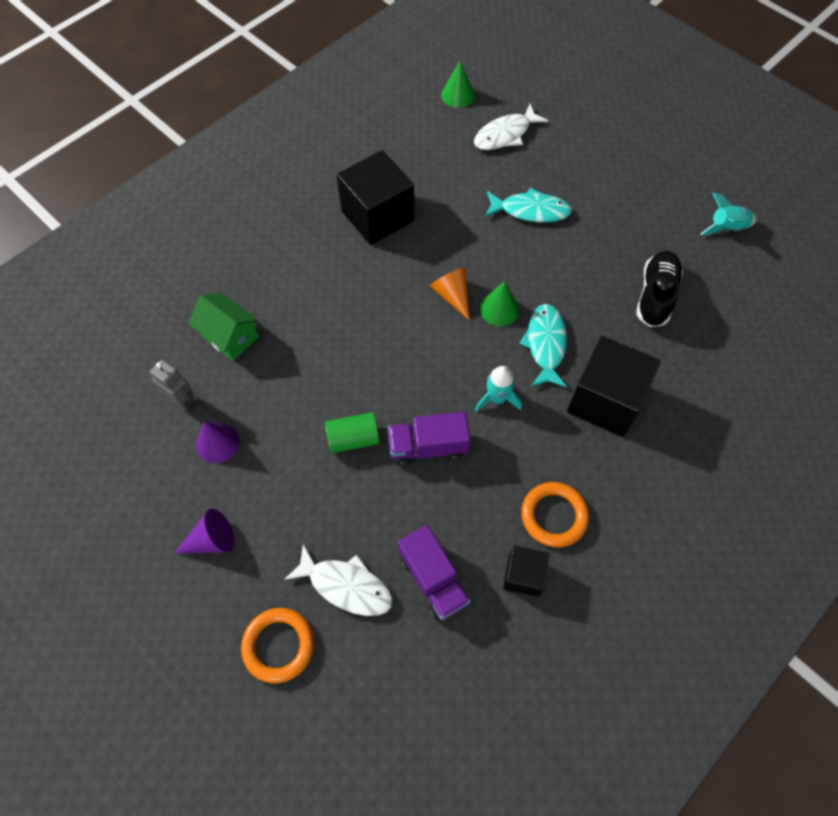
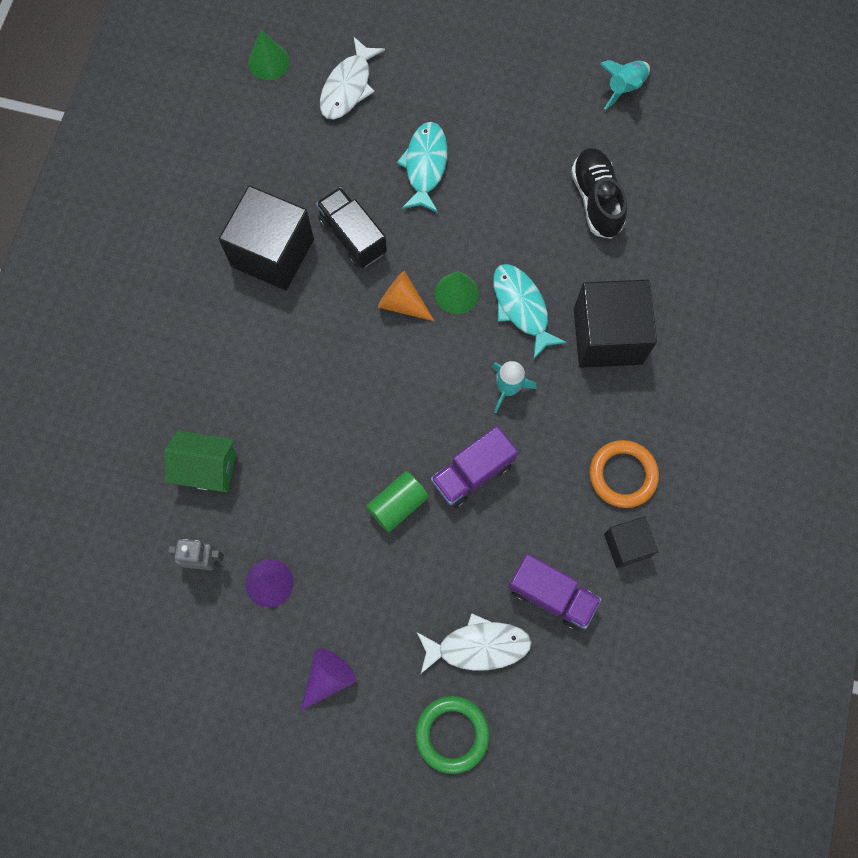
camera: 30 degrees left, 10 degrees up
(278, 645) = (452, 734): orange ring -> green ring
(444, 233) = (353, 236): none -> black truck
(530, 211) = (425, 166): turquoise fish -> turquoise fish turned 60 degrees counterclockwise

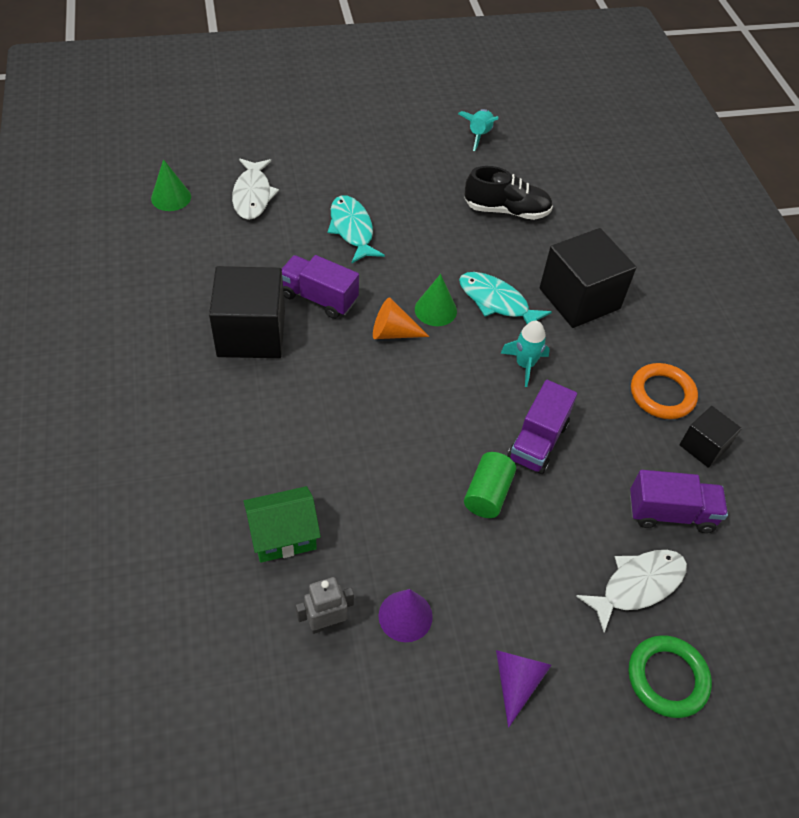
camera: 30 degrees left, 20 degrees down
(353, 236) = (319, 298): black truck -> purple truck
(596, 200) = (506, 210): black shoe -> black shoe turned 135 degrees clockwise

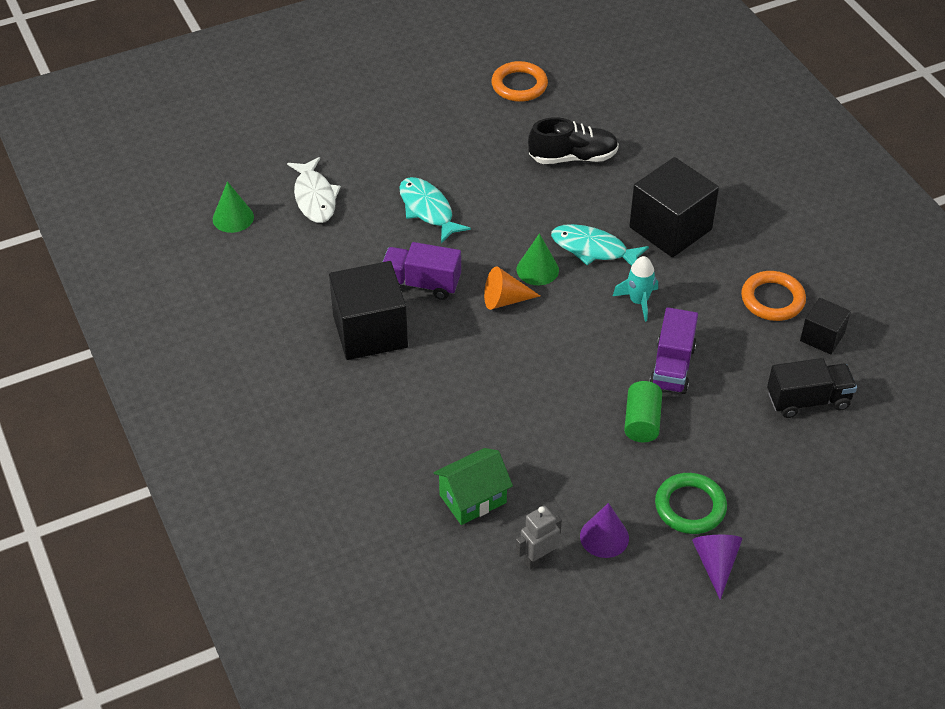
camera: 10 degrees left, 5 degrees down
(479, 135) = (519, 85): turquoise rocket -> orange ring
(637, 585) = (796, 466): white fish -> none
(667, 678) = (840, 532): green ring -> green ring (690, 507)
(670, 513) = (808, 400): purple truck -> black truck

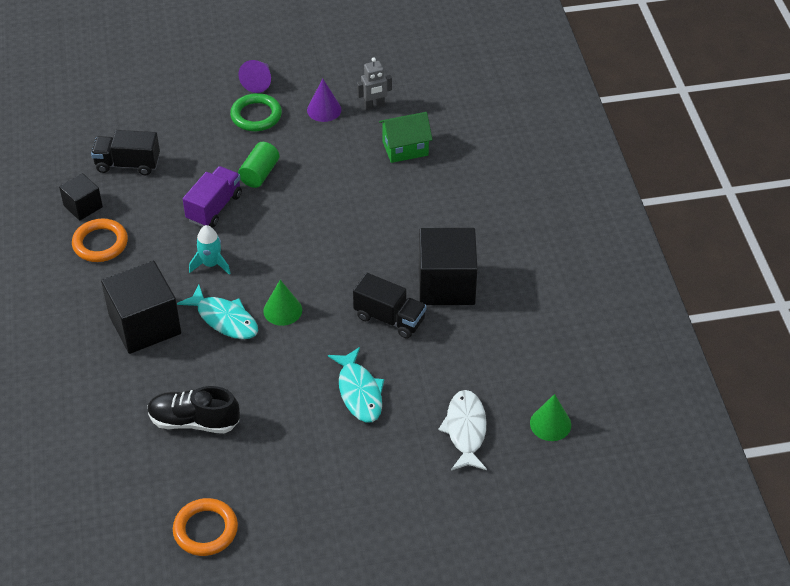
camera: 165 degrees left, 0 degrees up
(421, 283) = (389, 318): purple truck -> black truck
(505, 300) = (322, 288): orange cone -> none

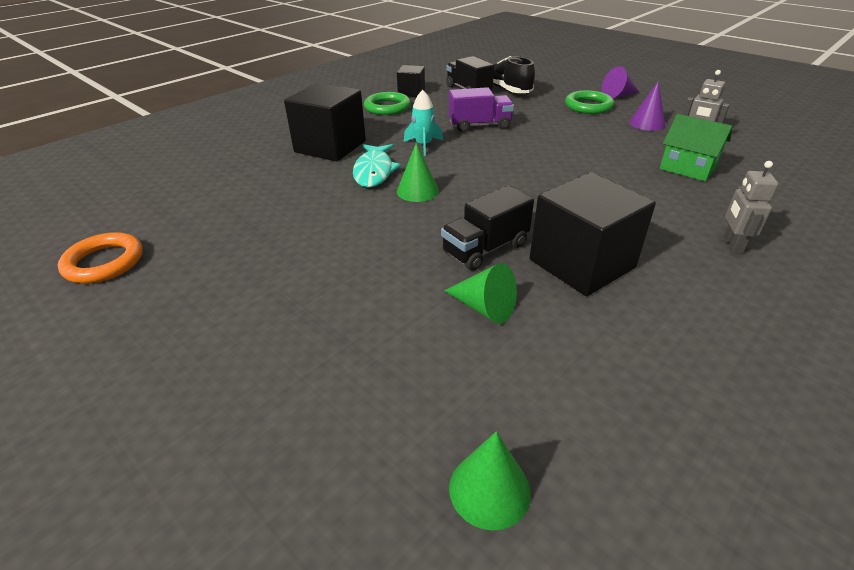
camera: 55 degrees right, 10 degrees down
(100, 243) = (387, 107): orange ring -> green ring
(194, 421) = (244, 203): black shoe -> black shoe (507, 90)
(259, 174) = (540, 127): green cylinder -> none
(359, 392) = (365, 274): turquoise fish -> none
(389, 318) = (485, 248): black truck -> black truck turned 60 degrees clockwise
(442, 354) = (484, 307): none -> green cone
(465, 430) = (387, 390): white fish -> none
(495, 206) = (732, 245): none -> grey robot

